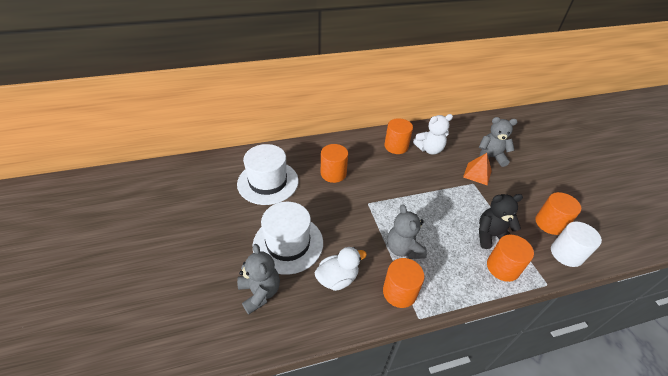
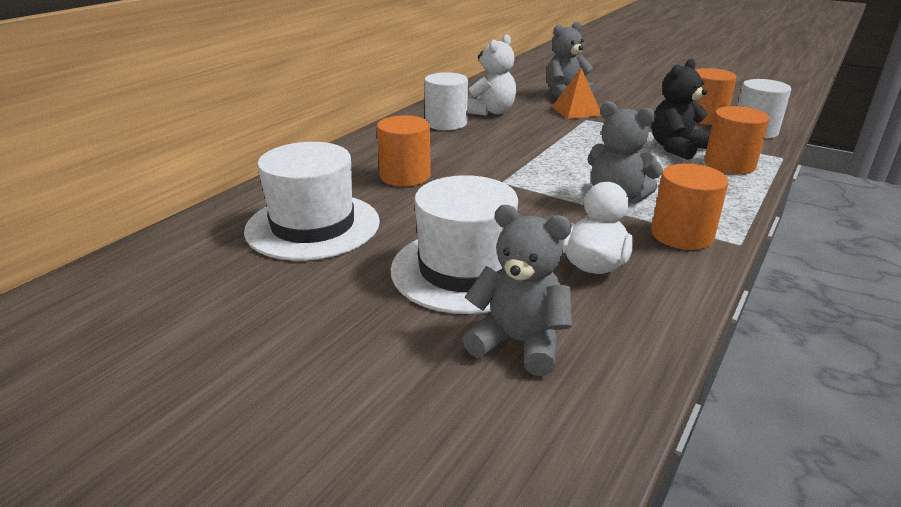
camera: 40 degrees left, 15 degrees down
(396, 146) = (446, 123): orange cylinder -> white cylinder

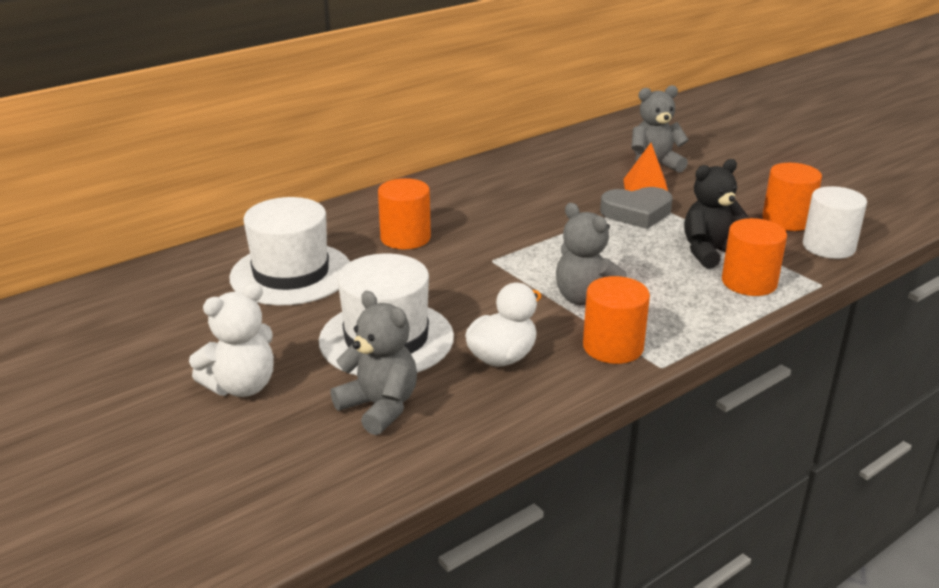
camera: 20 degrees right, 0 degrees up
(446, 123) = (492, 183): white cylinder -> none
(491, 112) = (551, 176): white teddy bear -> white teddy bear (242, 386)
(587, 128) = (637, 213): none -> grey heart

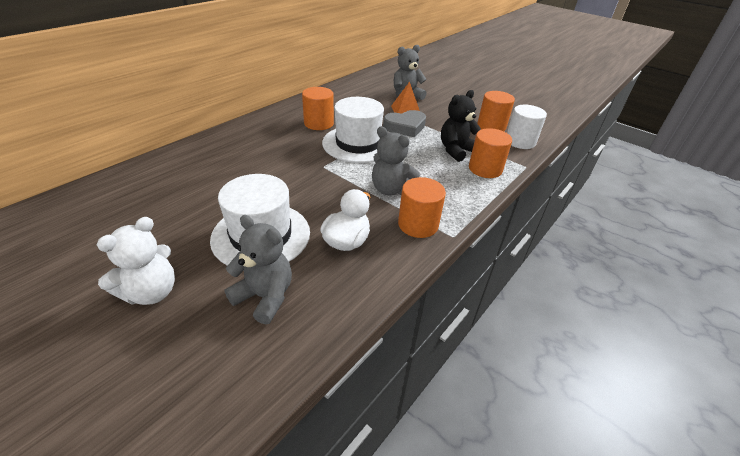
camera: 15 degrees left, 10 degrees up
(291, 274) = (183, 189): white hat -> white hat (358, 144)
(405, 238) = (262, 154): orange cylinder -> orange cylinder (319, 123)

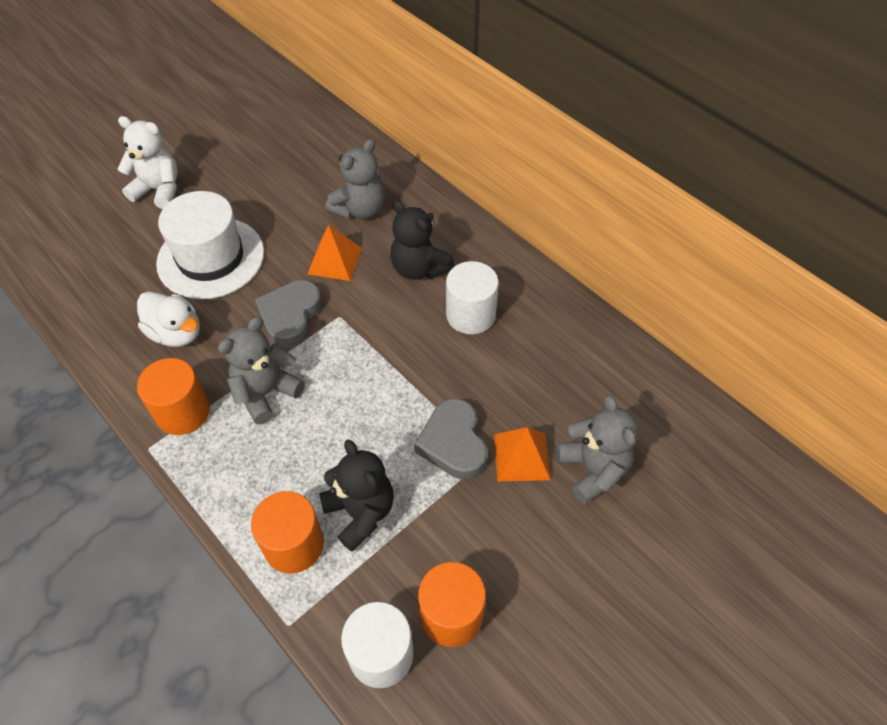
camera: 100 degrees right, 15 degrees up
(151, 292) = (159, 190): white teddy bear -> white teddy bear turned 150 degrees clockwise
(265, 296) = (122, 265): grey teddy bear -> grey teddy bear (360, 209)
(271, 172) = (334, 261): none -> orange pyramid
(281, 140) = (419, 268): none -> black teddy bear
(319, 123) = (470, 315): orange cylinder -> white cylinder
(325, 186) = (290, 317): none -> grey heart
(358, 144) = (399, 363): white hat -> none

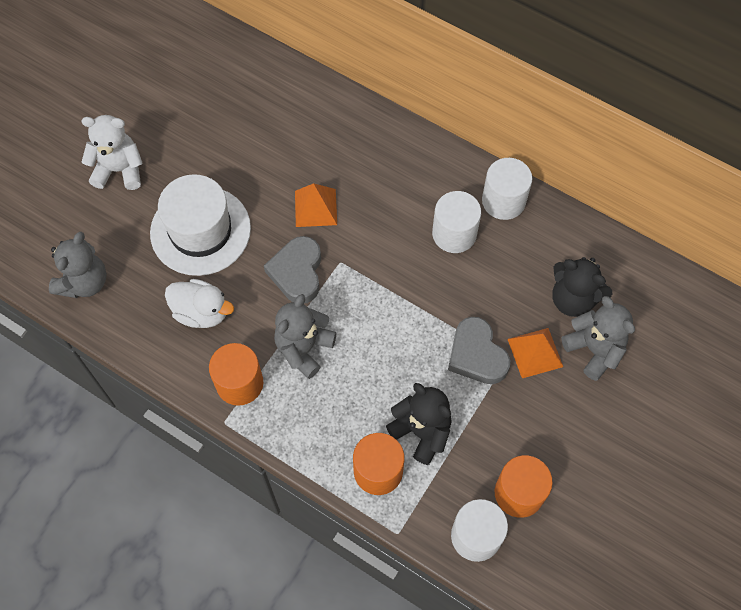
camera: 15 degrees left, 10 degrees up
(360, 209) = (319, 149): grey teddy bear -> grey teddy bear (84, 282)
(419, 268) = (394, 198): black teddy bear -> black teddy bear (573, 299)
(535, 294) = (503, 201): none -> white cylinder

